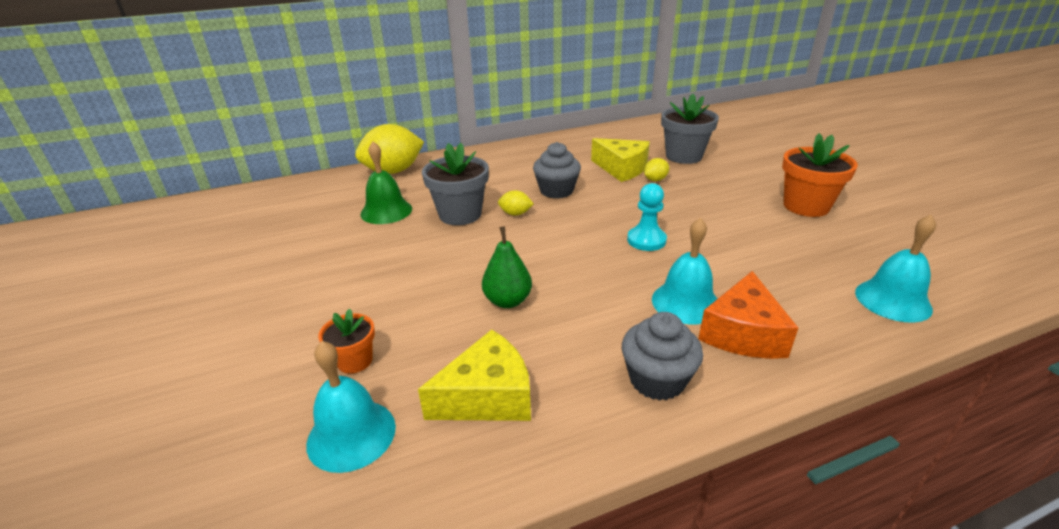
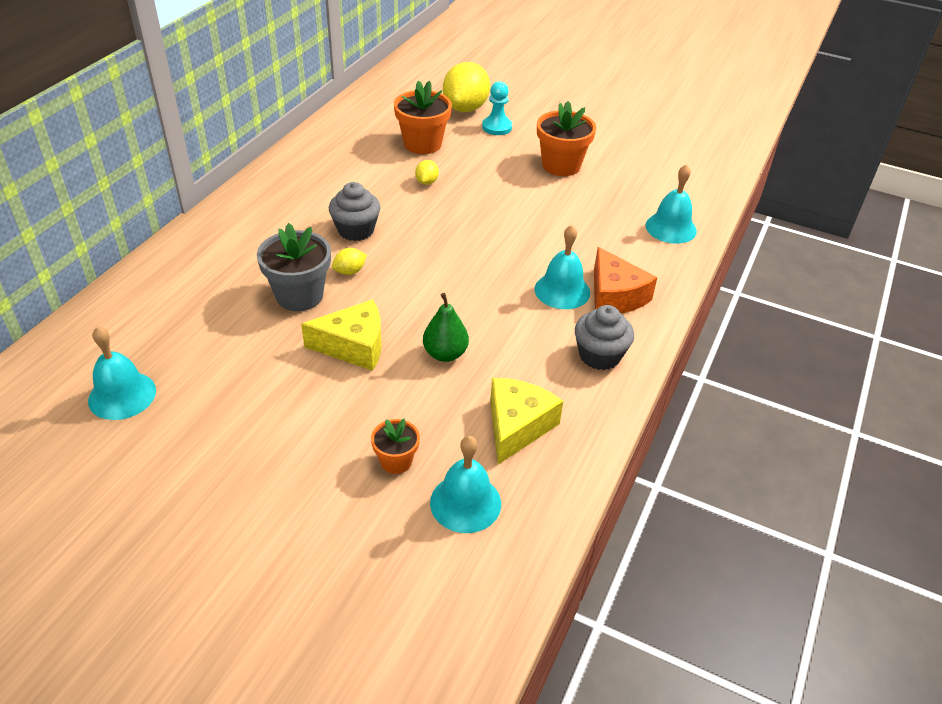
camera: 45 degrees left, 10 degrees up
(280, 224) = (122, 395): none -> turquoise bell
(386, 211) = (218, 326): green bell -> none
(393, 171) = (152, 277): yellow lemon -> yellow lemon (465, 108)
(621, 169) = (385, 180): yellow cheese -> yellow cheese (353, 346)
(646, 240) = (484, 249): turquoise pawn -> turquoise pawn (497, 127)
(683, 156) = (422, 144): grey flower pot -> orange flower pot

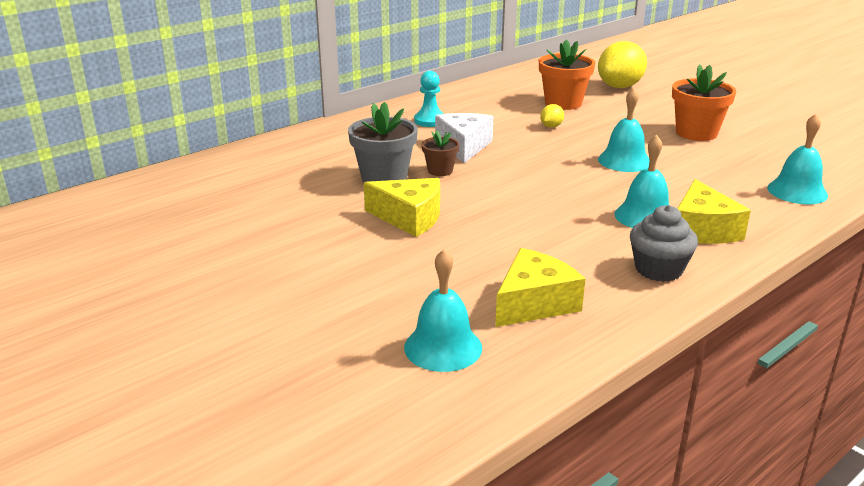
camera: 25 degrees right, 15 degrees down
(122, 395) = (192, 212): turquoise bell -> turquoise bell (624, 161)
(350, 271) = (440, 171): yellow lemon -> brown flower pot
(356, 230) = (464, 146): grey cupcake -> white cheese
(396, 461) = (394, 302): orange flower pot -> none
(445, 354) = (494, 238): green pear -> none
(497, 127) = (644, 101): turquoise pawn -> turquoise pawn (430, 121)
(615, 296) = (702, 229): orange cheese -> yellow cheese

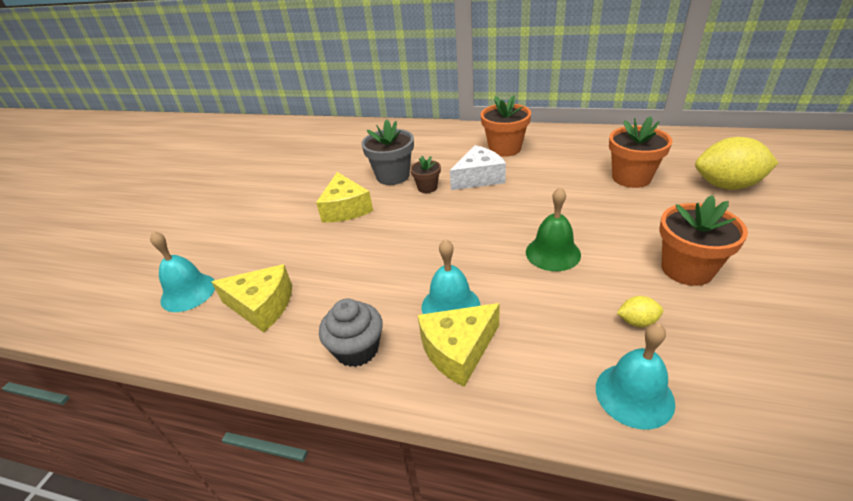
camera: 60 degrees right, 10 degrees up
(430, 121) = (505, 148): turquoise pawn -> orange flower pot
(551, 126) = (571, 193): yellow lemon -> yellow lemon (637, 322)
(624, 161) = (553, 253): turquoise bell -> green bell

